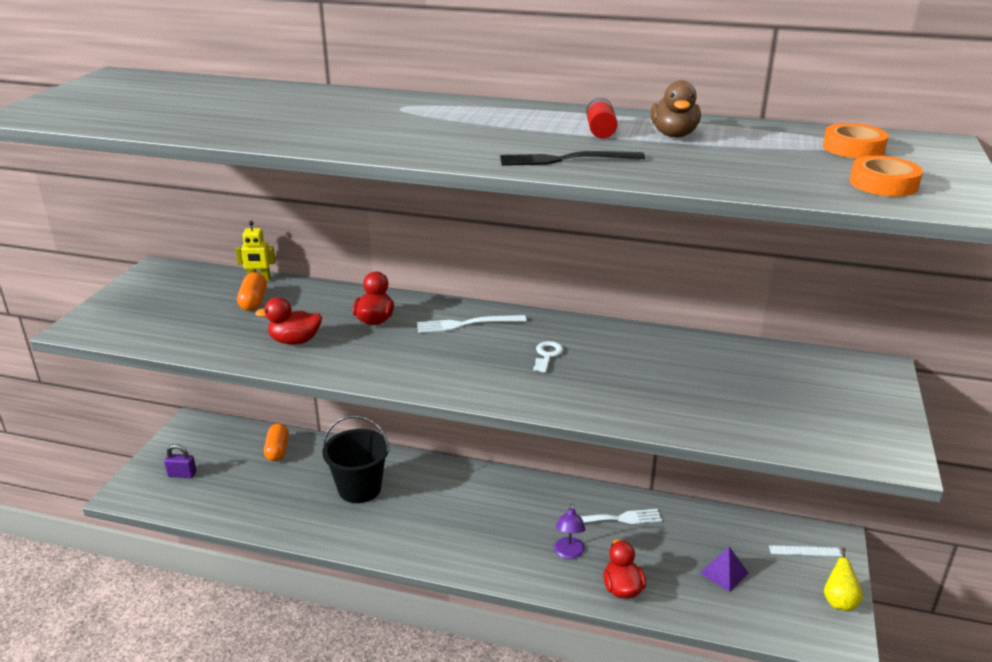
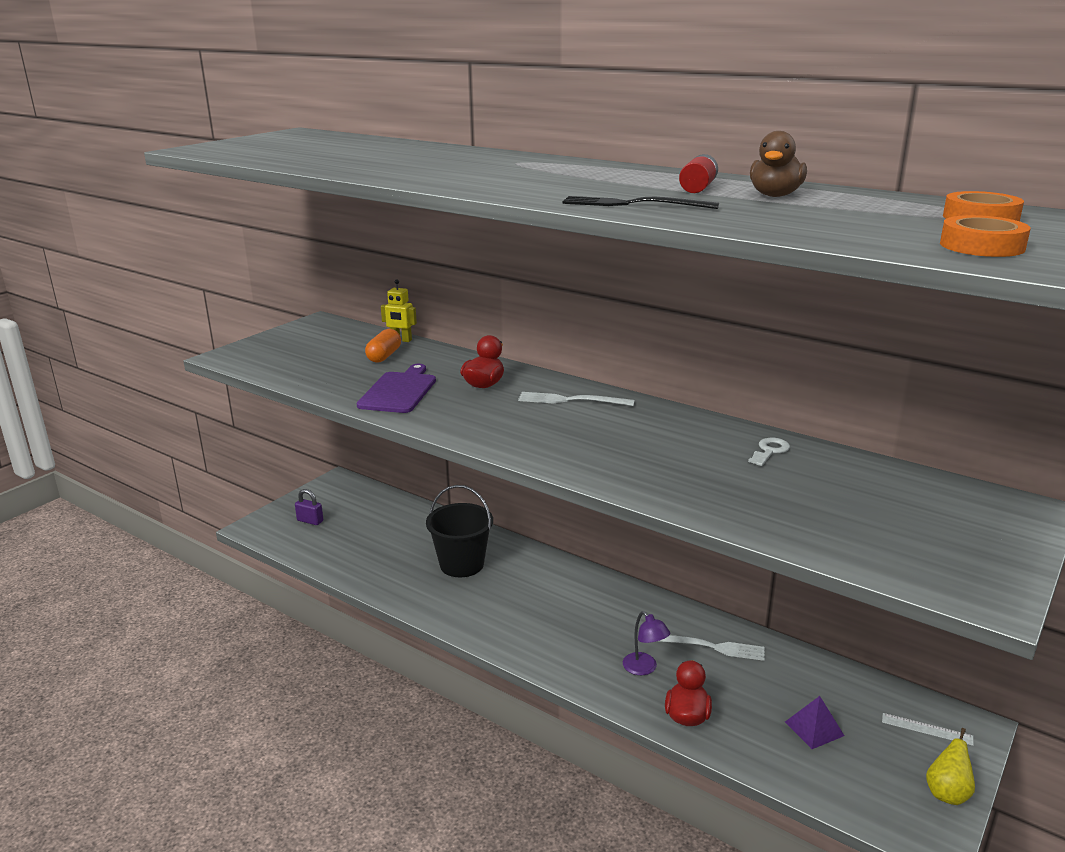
camera: 20 degrees right, 5 degrees down
(277, 450) = (403, 517): orange capsule -> none
(295, 341) = (399, 391): red duck -> purple cutting board
(547, 355) = (636, 438): white key -> white key (770, 451)
(569, 553) = (644, 668): purple lamp -> purple lamp turned 60 degrees counterclockwise

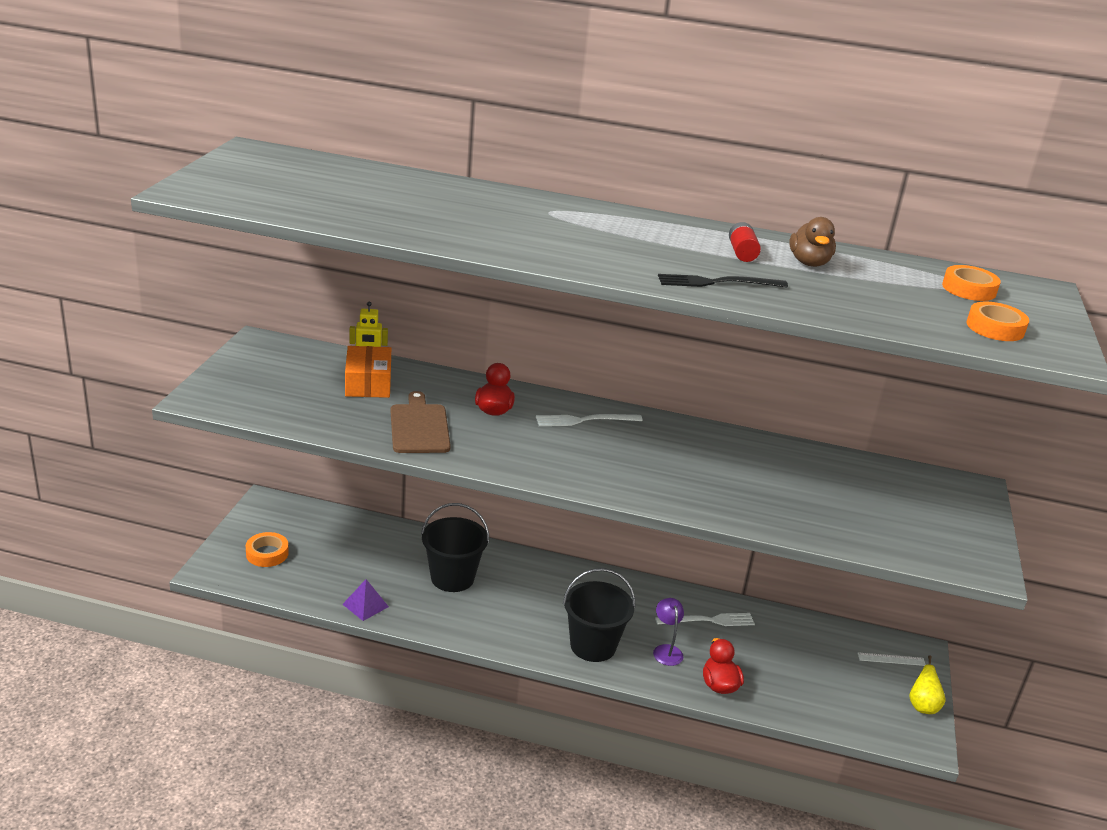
camera: 25 degrees left, 5 degrees up
(310, 521) = (267, 553): purple padlock -> orange tape
(384, 356) = (368, 383): orange capsule -> orange box
(399, 391) = (419, 427): purple cutting board -> brown cutting board
(565, 649) = (593, 645): none -> black bucket
(644, 668) = (666, 650): purple lamp -> purple lamp turned 135 degrees counterclockwise
(770, 451) = (776, 457): white key -> none
(814, 728) = (815, 675): purple pyramid -> purple pyramid (365, 605)

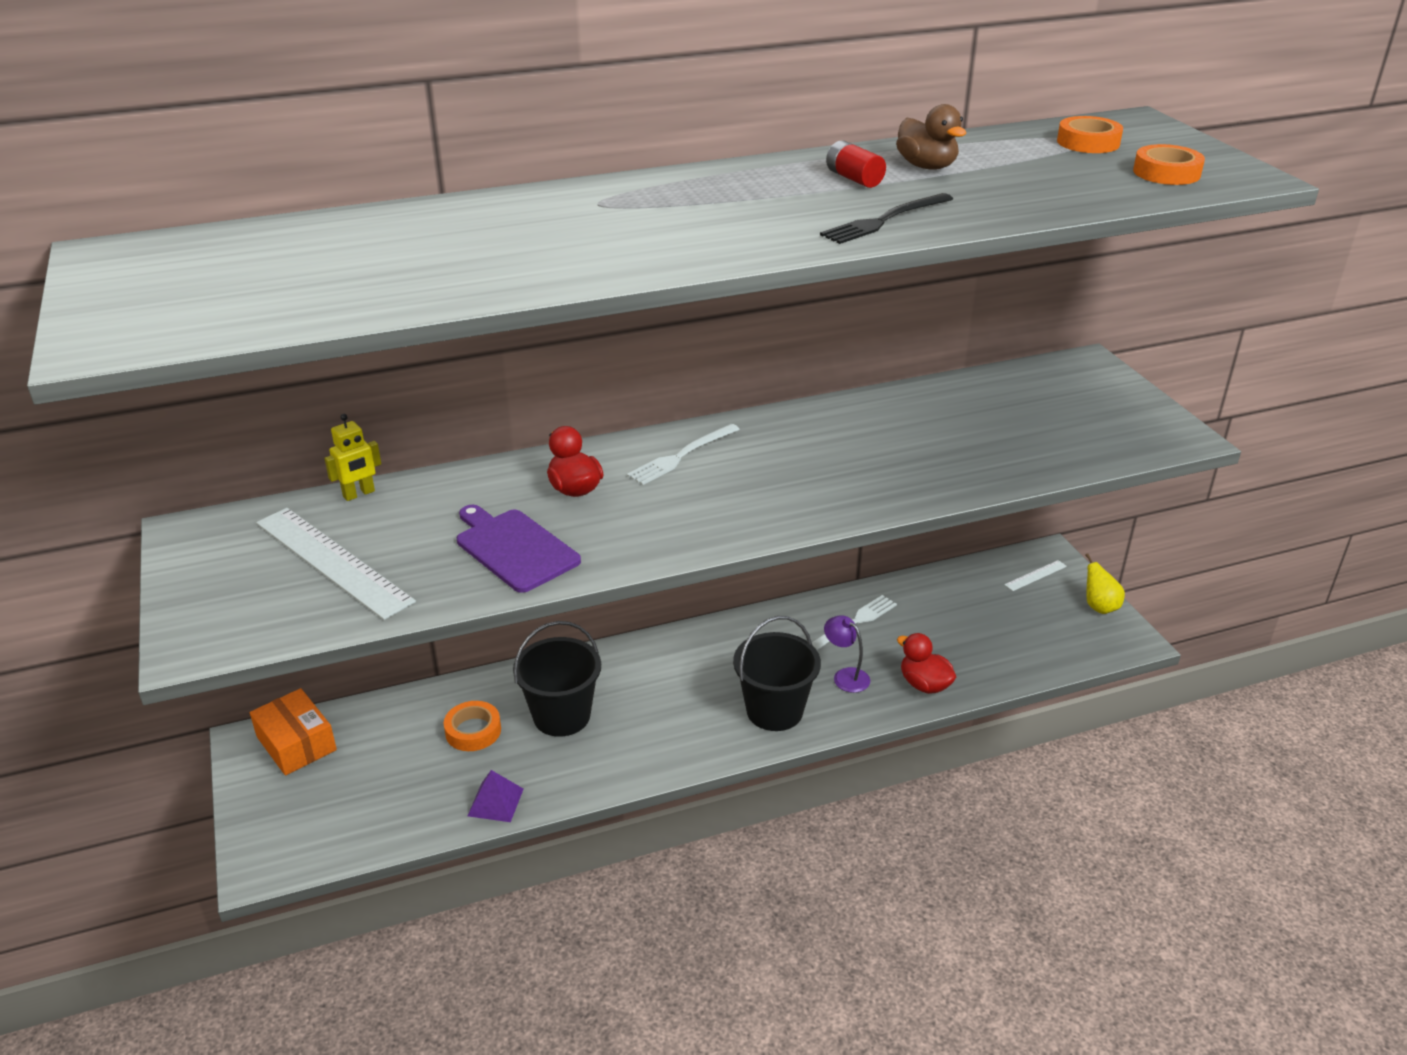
camera: 30 degrees left, 5 degrees up
(267, 553) = (315, 805): orange tape -> orange tape (473, 731)
(314, 389) = (333, 561): none -> white ruler
(368, 383) = (392, 523): orange box -> orange box (296, 743)
(419, 427) = (514, 548): brown cutting board -> purple cutting board

